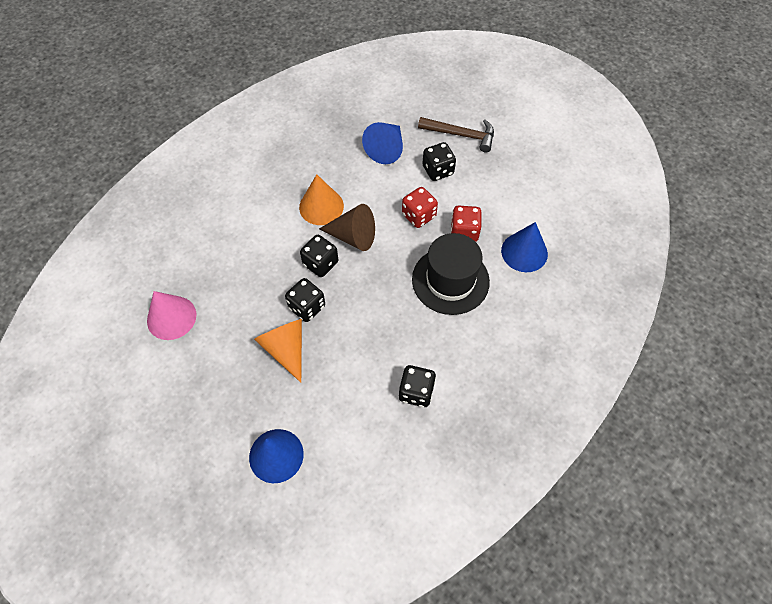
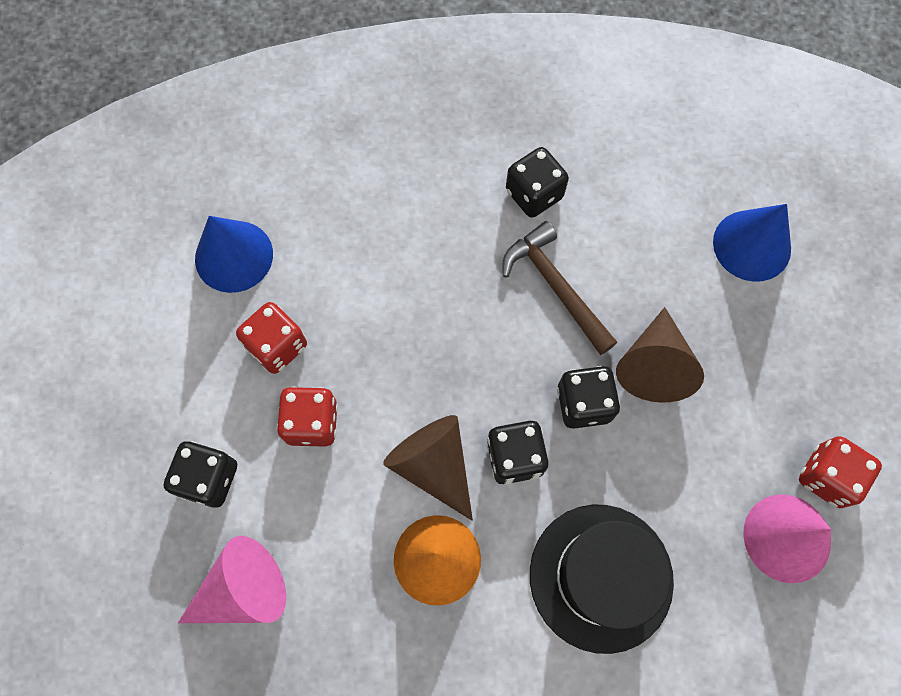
camera: 140 degrees left, 10 degrees up
(166, 358) = (827, 476): none -> red dice
(286, 349) = (653, 365): orange cone -> brown cone
(386, 149) = (243, 590): blue cone -> pink cone
(450, 280) = (365, 293): black hat -> black hat (601, 577)
(461, 135) = (107, 516): brown hammer -> brown hammer (555, 287)

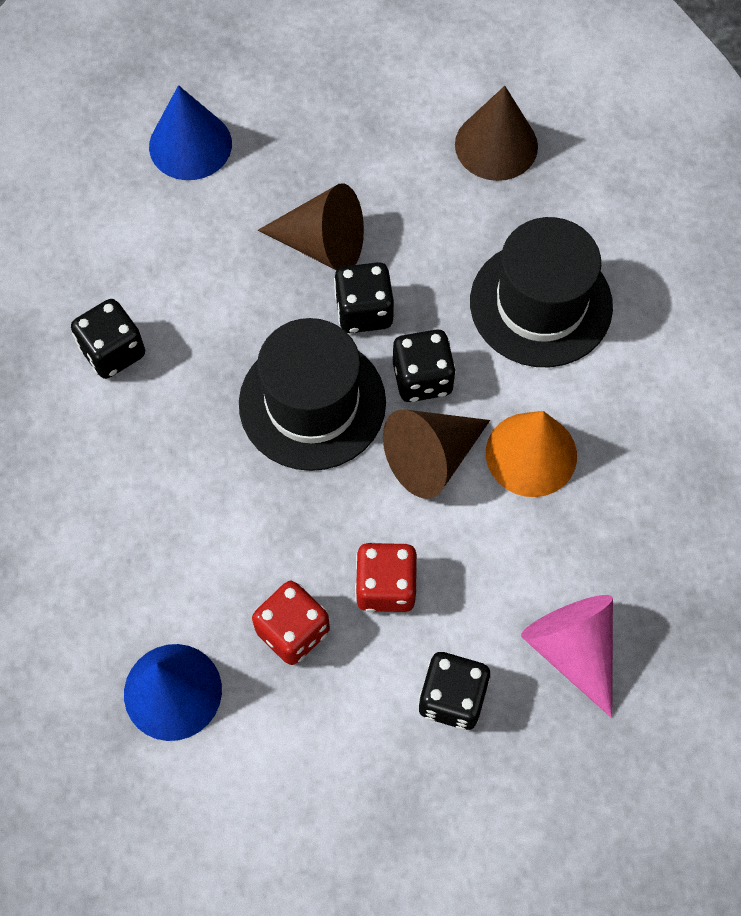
camera: 90 degrees left, 5 degrees down
(488, 358) = (312, 403): none -> black hat
(555, 287) = (230, 333): brown hammer -> none
(787, 538) = (496, 145): pink cone -> brown cone
(827, 476) = (436, 107): red dice -> none

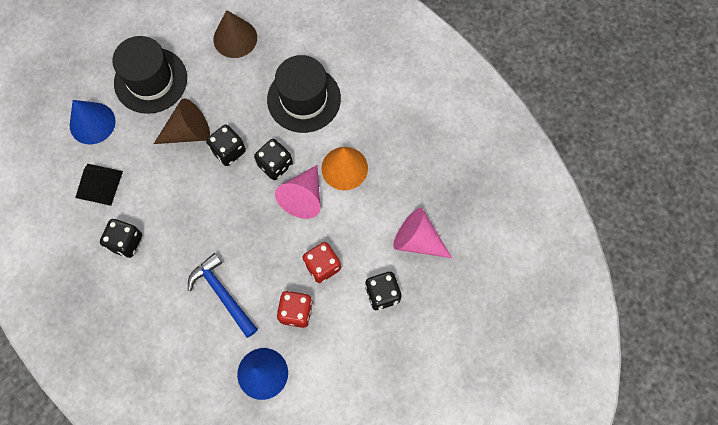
camera: 35 degrees left, 5 degrees up
(136, 241) = (99, 184): none -> black pyramid
(199, 525) = (222, 294): none -> blue hammer
(312, 403) = (234, 207): black hat -> black hat (151, 80)
(432, 458) = (303, 197): brown cone -> pink cone

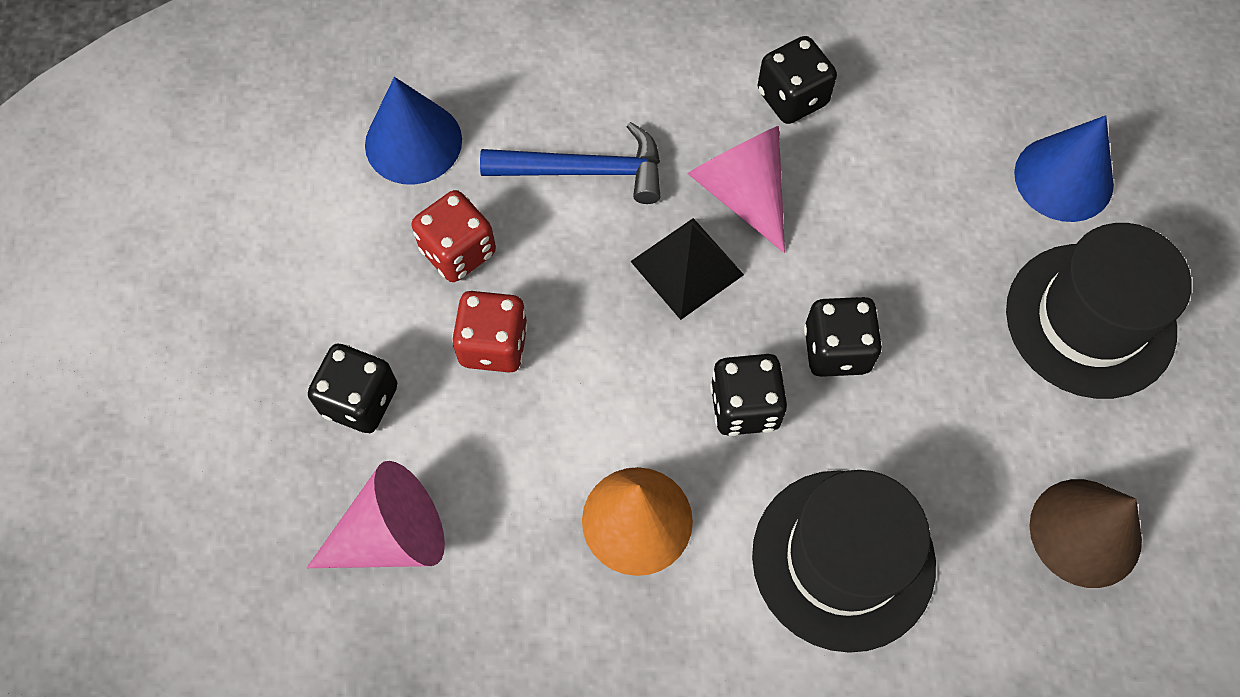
camera: 130 degrees right, 5 degrees down
(99, 184) = (931, 121): black pyramid -> black pyramid (687, 268)
(188, 132) = (928, 311): brown cone -> none
(303, 197) = (641, 407): pink cone -> pink cone (742, 193)

